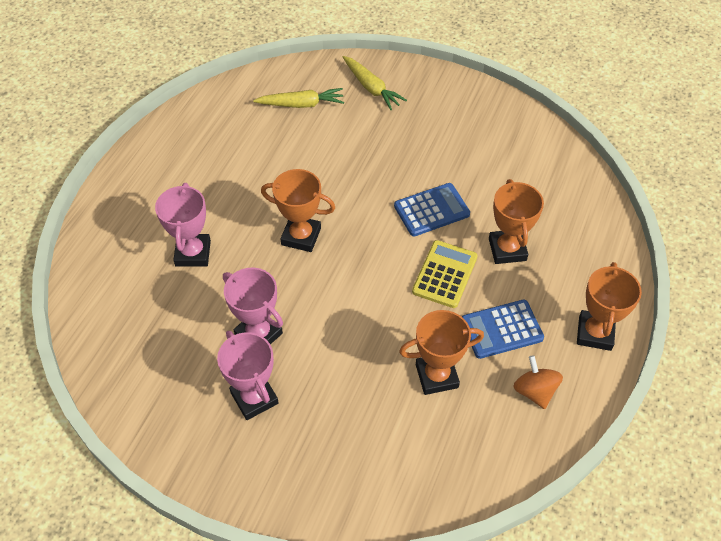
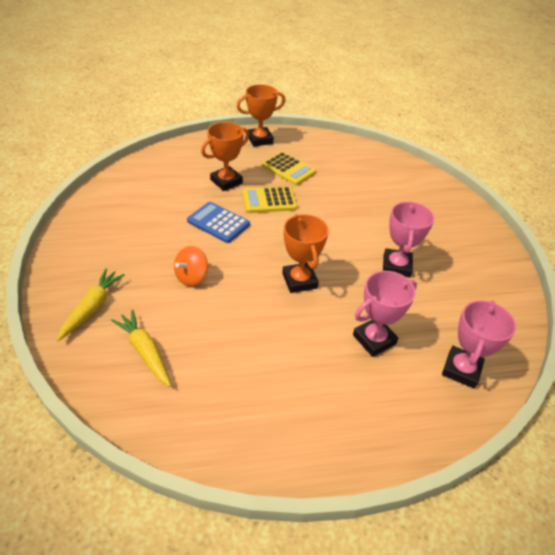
camera: 125 degrees left, 10 degrees down
(254, 398) = (436, 248): pink trophy -> pink trophy (461, 370)
(436, 376) = (342, 183): orange trophy -> none
(501, 329) = (288, 169): blue calculator -> yellow calculator
(534, 391) = (315, 150): orange spinning top -> orange spinning top (192, 277)

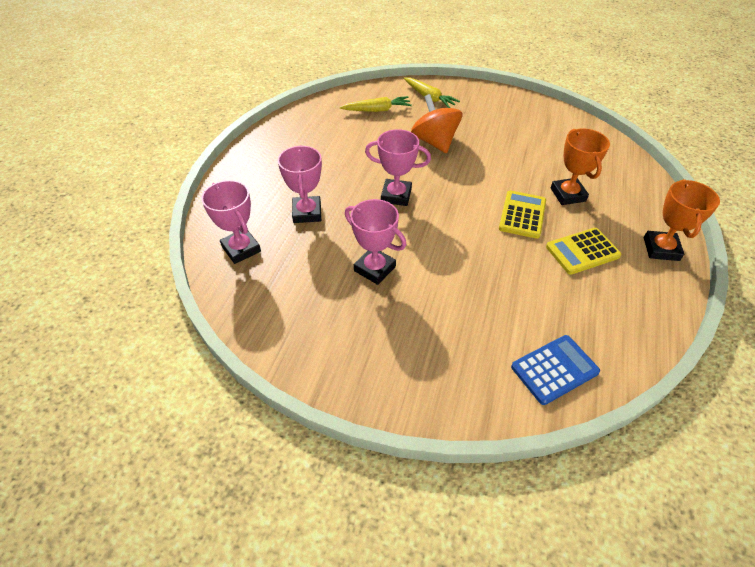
camera: 120 degrees right, 5 degrees up
(192, 277) = (434, 142): orange spinning top -> orange spinning top, size x1.58
(218, 223) = (498, 172): blue calculator -> blue calculator (554, 369)
(299, 281) = (396, 195): orange trophy -> pink trophy

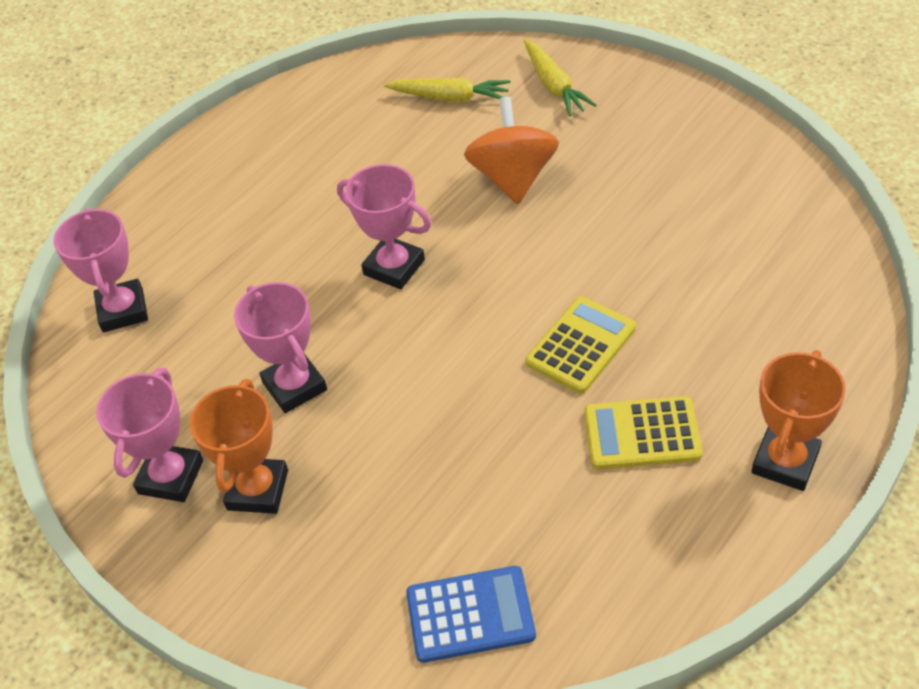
camera: 25 degrees right, 0 degrees up
(307, 213) = (243, 270): pink trophy -> pink trophy (171, 477)
(568, 194) = (685, 324): orange trophy -> orange trophy (258, 490)

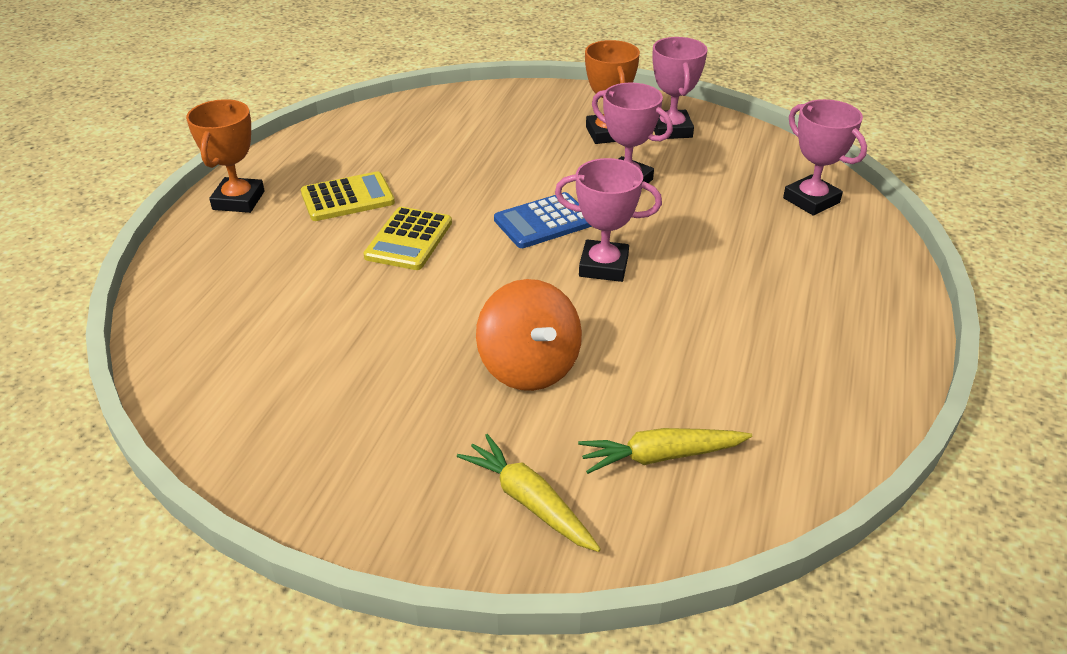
camera: 155 degrees right, 10 degrees down
(470, 615) = (439, 111): blue calculator -> blue calculator (544, 222)

